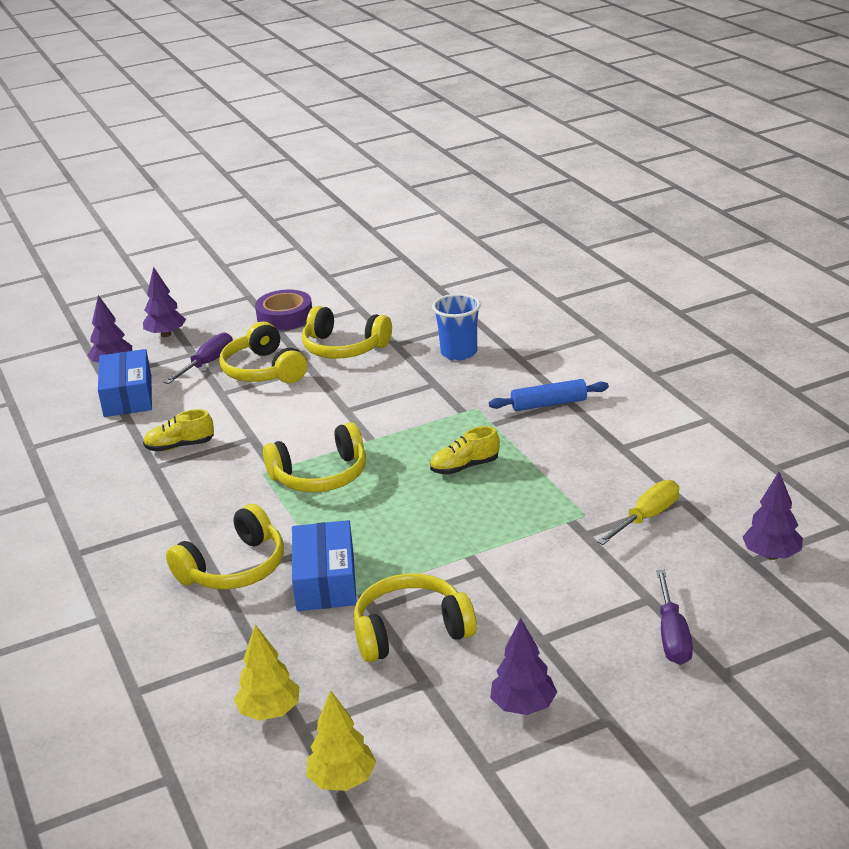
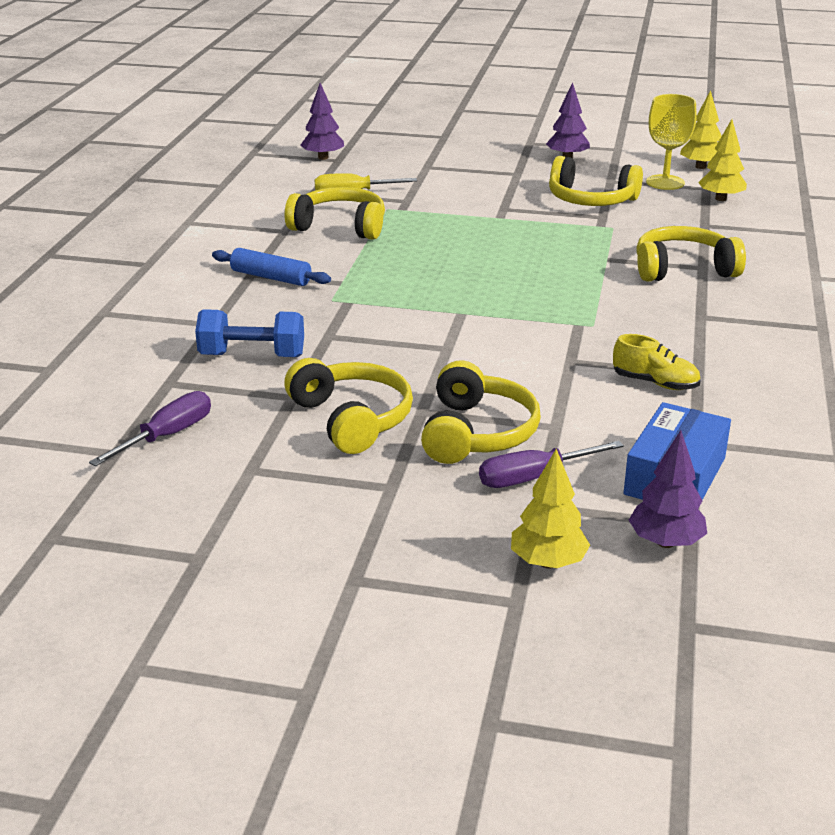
camera: 145 degrees left, 0 degrees up
(166, 334) = (548, 562): purple tree -> yellow tree
(285, 317) = (355, 506): purple tape -> none
(321, 476) = (543, 302): yellow headphones -> yellow headphones (340, 226)
(325, 580) = (619, 239): blue box -> none
(359, 713) = (665, 182): none -> yellow goblet
(459, 353) = (252, 355): blue cup -> blue dumbbell
(465, 467) = (418, 263): yellow shoe -> none
(672, 635) = (443, 152): purple screwdriver -> purple screwdriver (167, 436)

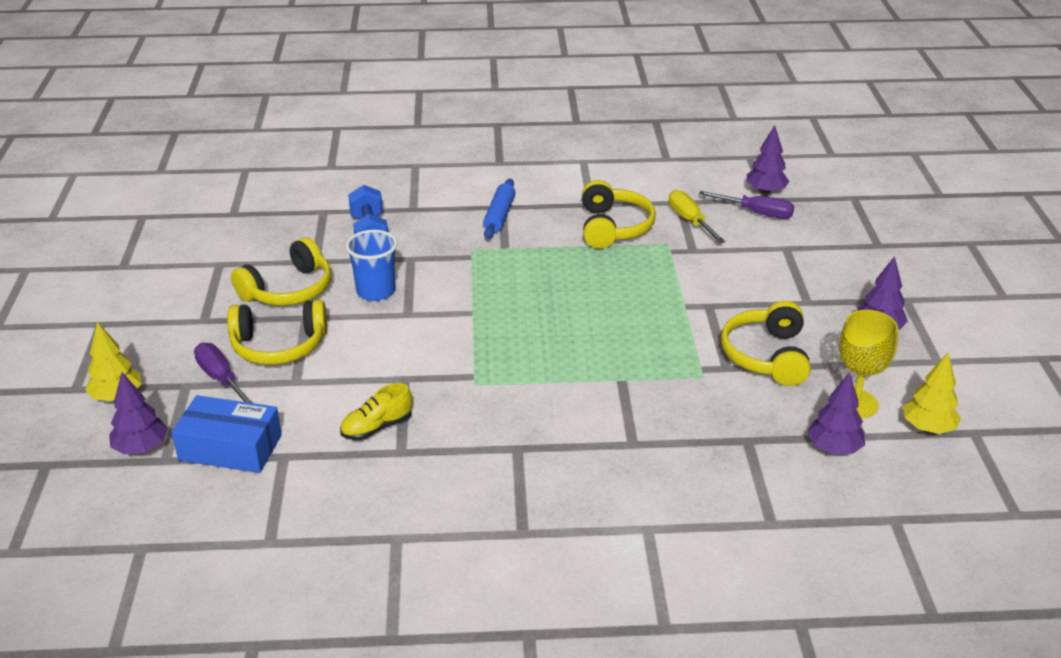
camera: 75 degrees right, 5 degrees up
(167, 436) = (255, 226): purple screwdriver -> purple screwdriver (756, 213)
(389, 362) = (375, 291): none -> blue cup
(655, 383) = (377, 427): yellow shoe -> yellow shoe turned 45 degrees clockwise
(683, 269) = (621, 430): yellow headphones -> none
(721, 199) = (833, 448): yellow tree -> purple tree

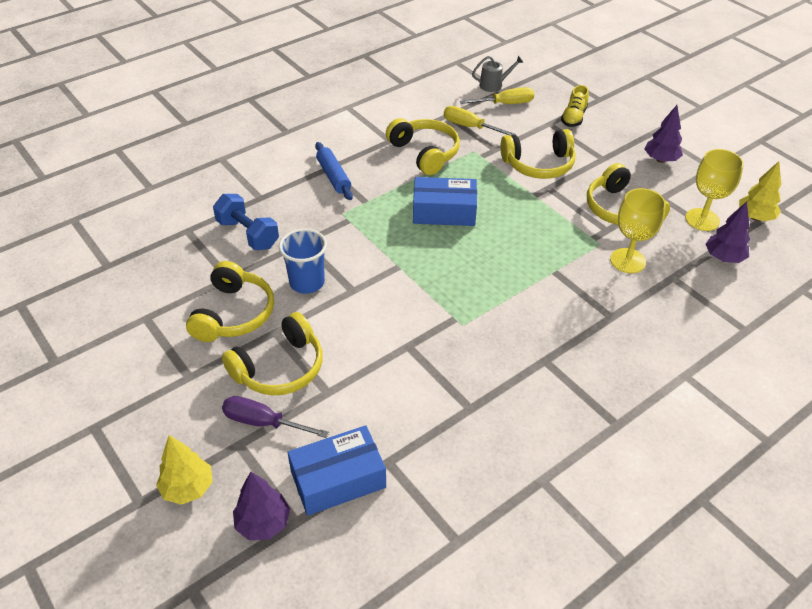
camera: 35 degrees left, 10 degrees up
(377, 427) = (432, 398): yellow shoe -> yellow shoe (573, 117)
(571, 284) = (444, 211): none -> blue box
(714, 404) = (627, 261): none -> yellow goblet
(724, 281) = (539, 165): none -> yellow headphones
(756, 213) = (505, 104): purple screwdriver -> yellow screwdriver
(765, 191) = (494, 85): purple tree -> grey watering can

